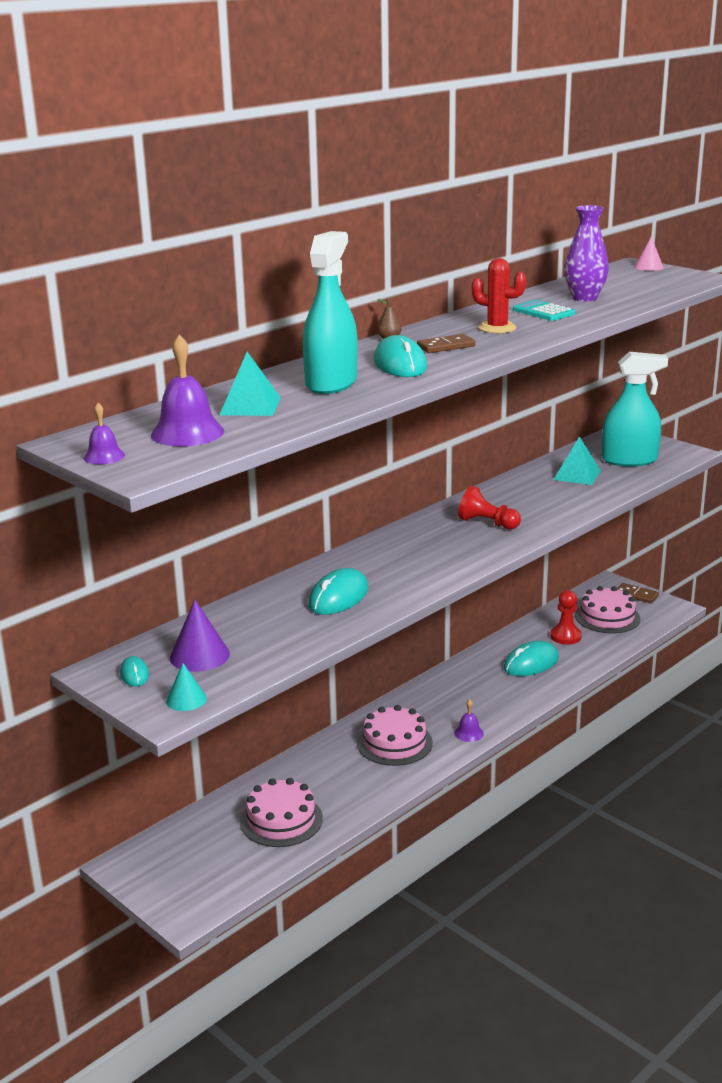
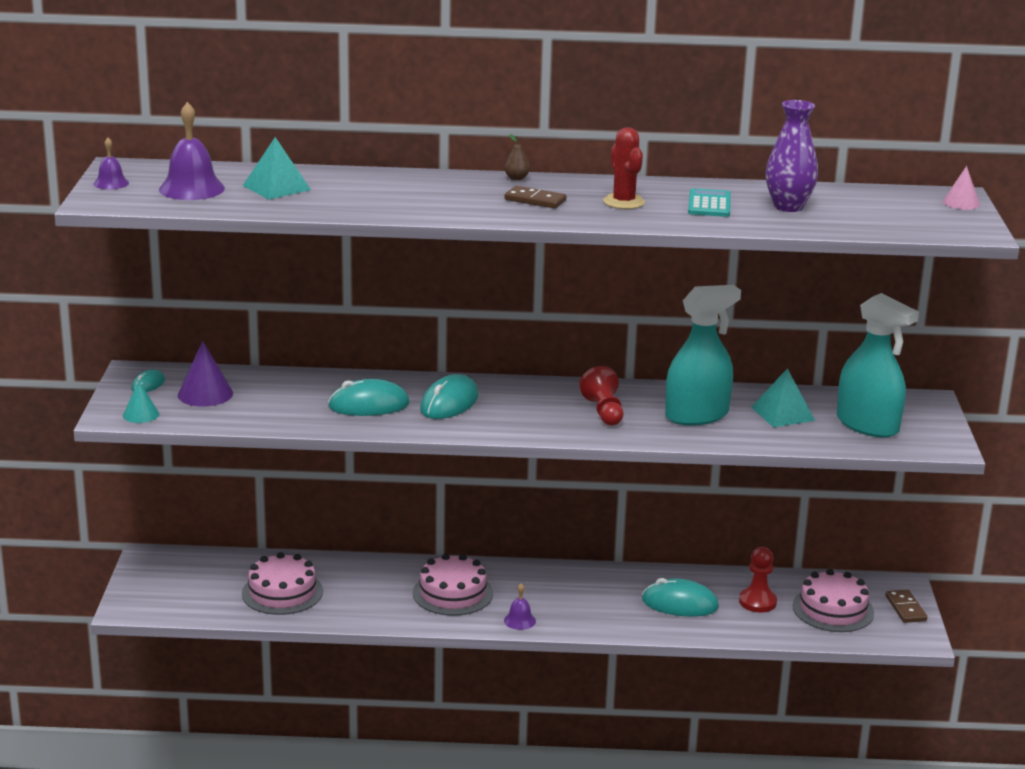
camera: 45 degrees right, 0 degrees up
(331, 383) = (371, 193): turquoise spray bottle -> turquoise spray bottle (697, 415)
(400, 364) = (457, 200): turquoise mouse -> turquoise mouse (449, 403)

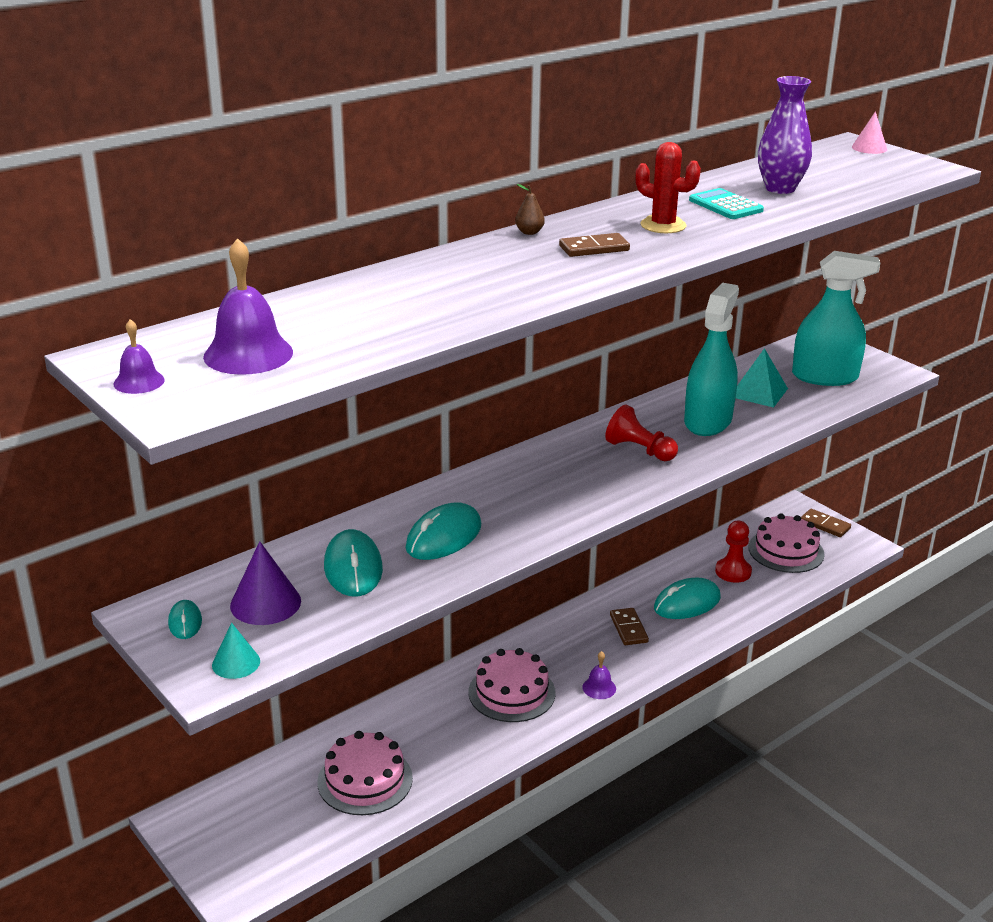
camera: 40 degrees left, 5 degrees up
(276, 187) = (335, 320): turquoise pyramid -> none
(449, 403) = (508, 501): turquoise mouse -> turquoise mouse (353, 568)
(604, 597) = (628, 628): none -> brown domino

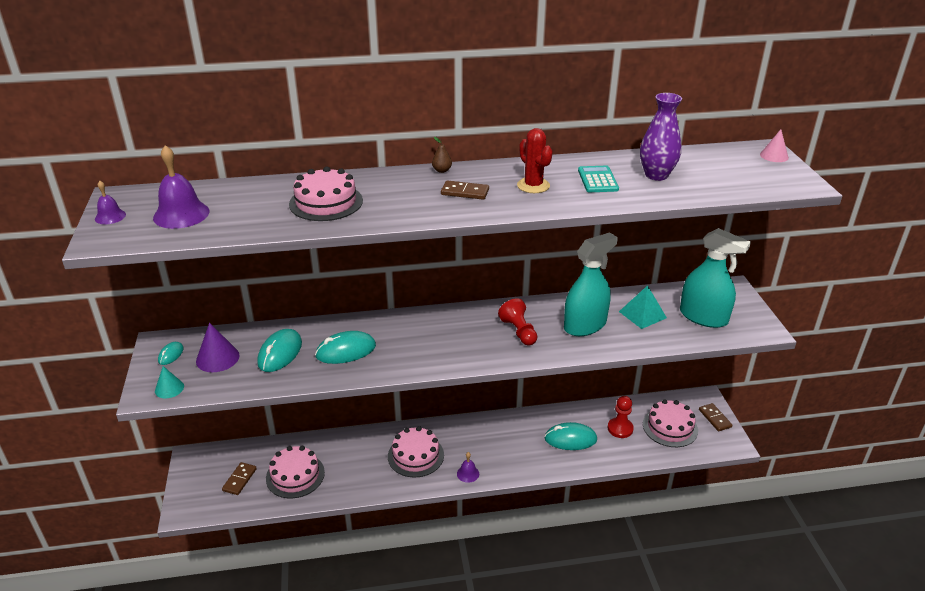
camera: 30 degrees right, 5 degrees up
(434, 296) = (326, 202): none -> pink cake
(628, 628) = (519, 442): brown domino -> brown domino (239, 480)

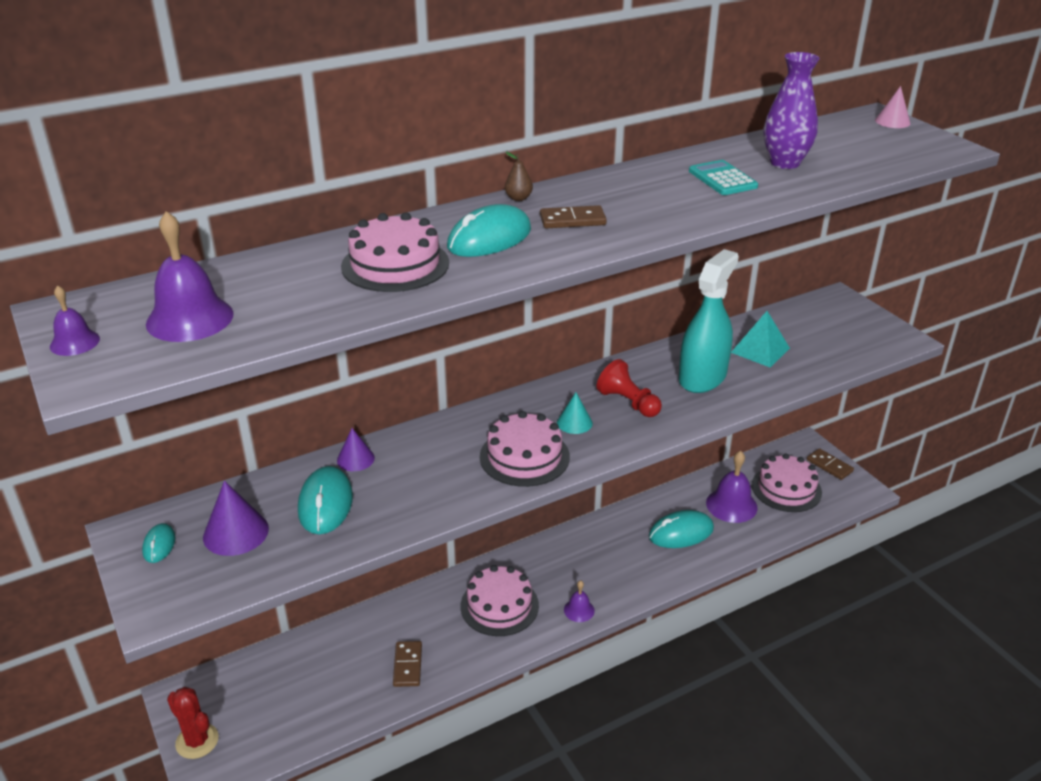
camera: 20 degrees left, 0 degrees up
(169, 388) = (187, 594): turquoise cone -> turquoise cone (574, 422)
(239, 480) = (269, 707): brown domino -> brown domino (408, 665)
(295, 475) = (348, 678): pink cake -> pink cake (524, 456)
(315, 328) = (355, 459): none -> purple cone
(346, 351) = (418, 479): turquoise mouse -> turquoise mouse (489, 239)
(533, 186) = (651, 198): red cactus -> red cactus (197, 741)
(620, 428) = (731, 505): red pawn -> purple bell
(703, 317) = (829, 338): turquoise spray bottle -> none

